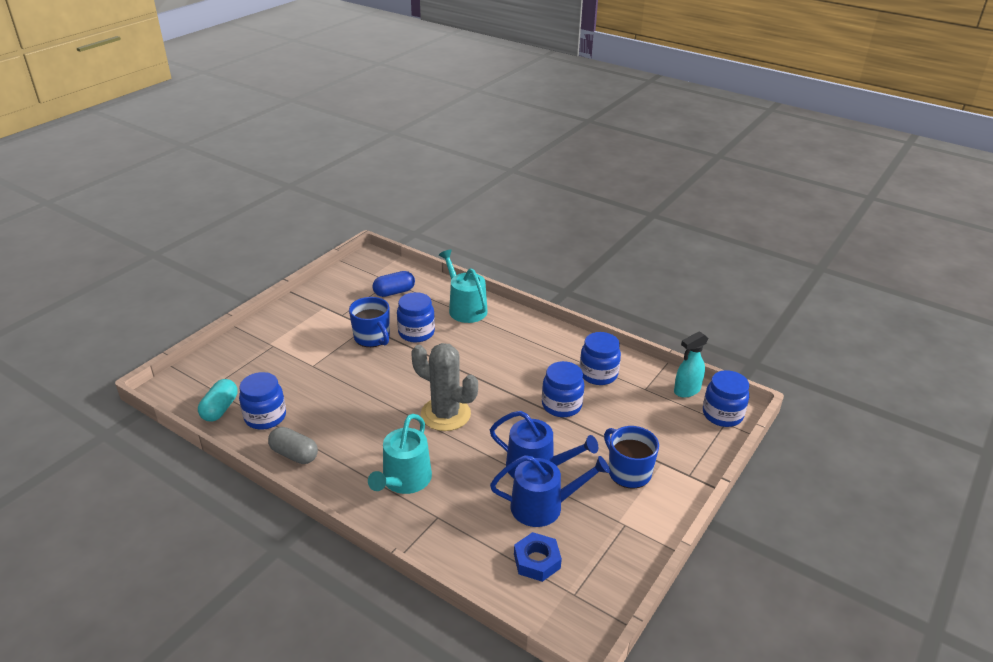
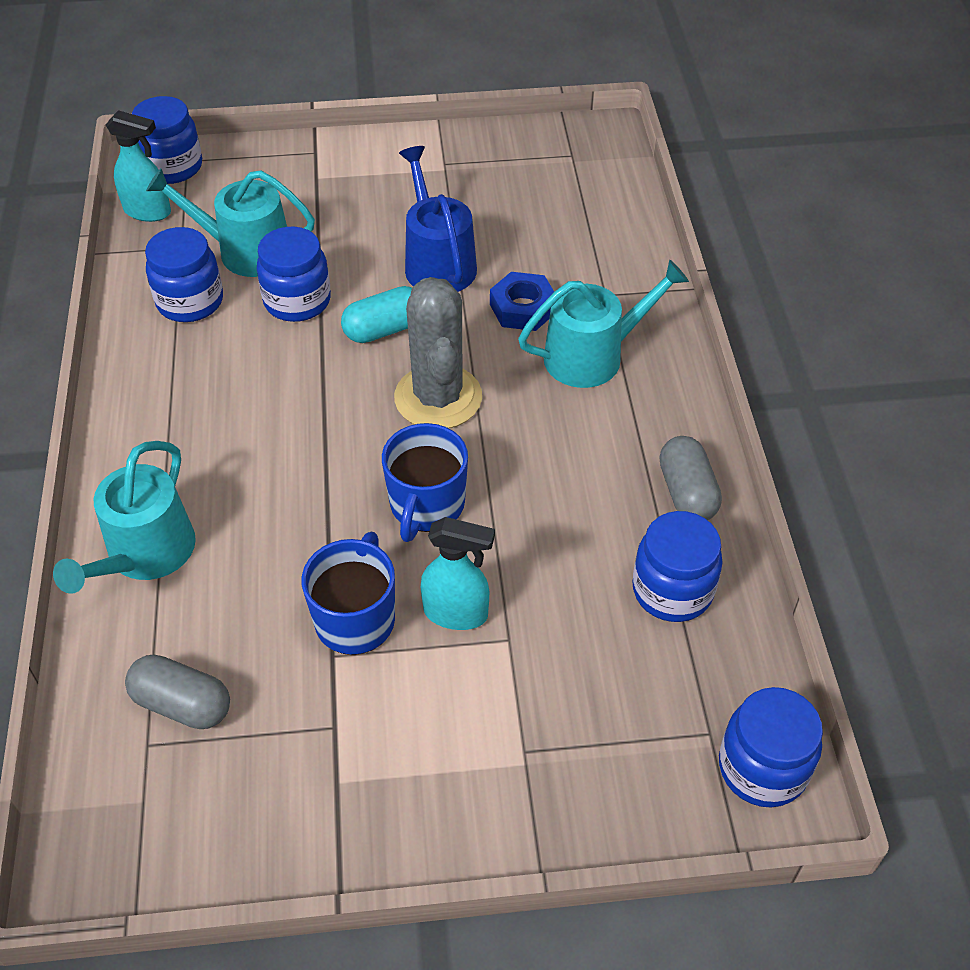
camera: 130 degrees left, 15 degrees up
(220, 409) = (727, 666): turquoise capsule -> turquoise capsule (384, 329)
(340, 360) = (456, 613): none -> turquoise spray bottle
(394, 292) = (182, 704): blue capsule -> grey capsule
(416, 333) = (283, 568): blue jar -> blue jar (762, 768)
(537, 561) = (566, 195): blue nut -> blue nut (523, 308)
(543, 506) = (490, 227): blue watering can -> none
(619, 407) = (246, 251): none -> turquoise watering can
(628, 472) = (361, 193): blue mug -> blue mug (426, 506)

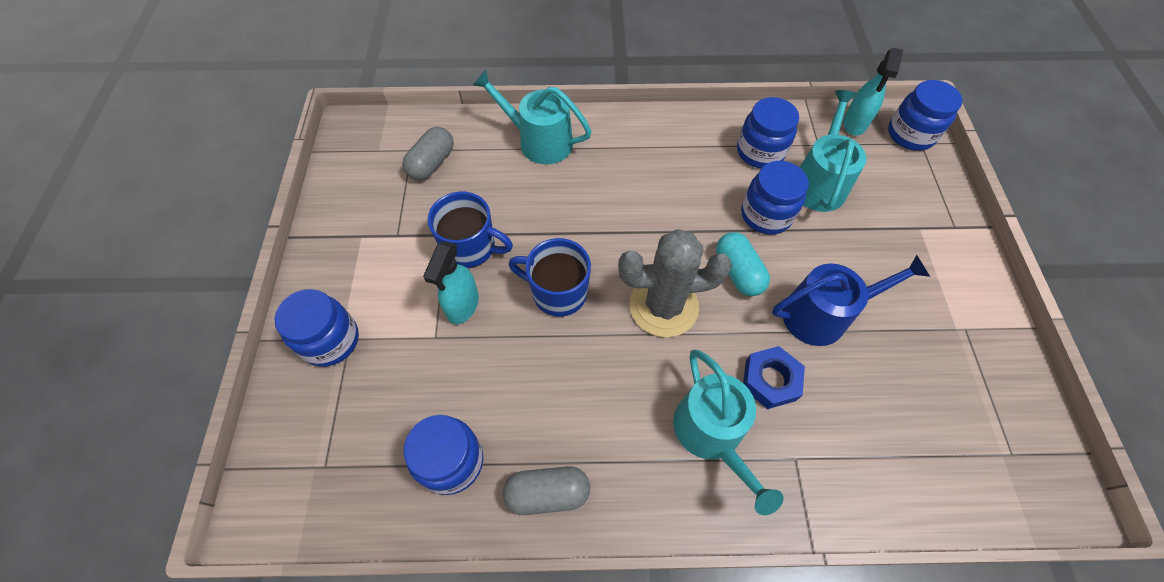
camera: 95 degrees right, 10 degrees up
(762, 768) = (285, 501): blue jar -> blue jar (330, 340)

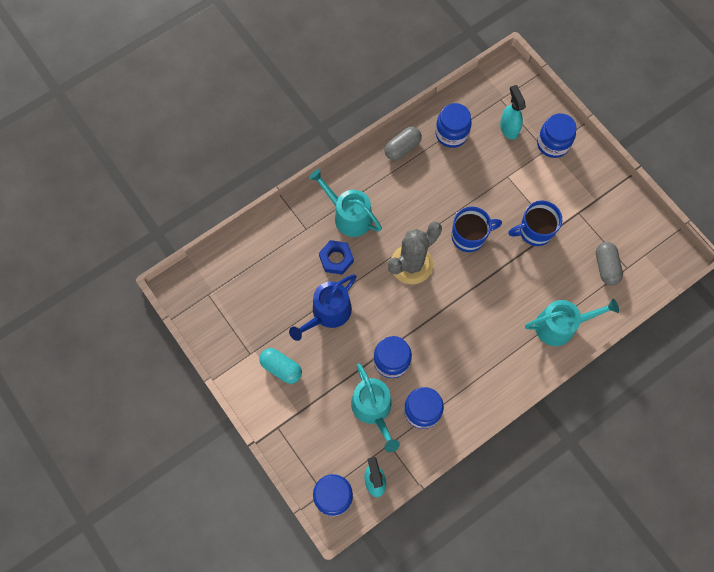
camera: 145 degrees right, 10 degrees up
(462, 306) = (509, 199): turquoise spray bottle -> turquoise spray bottle (509, 128)
(738, 272) = (385, 310): turquoise capsule -> turquoise capsule (281, 368)

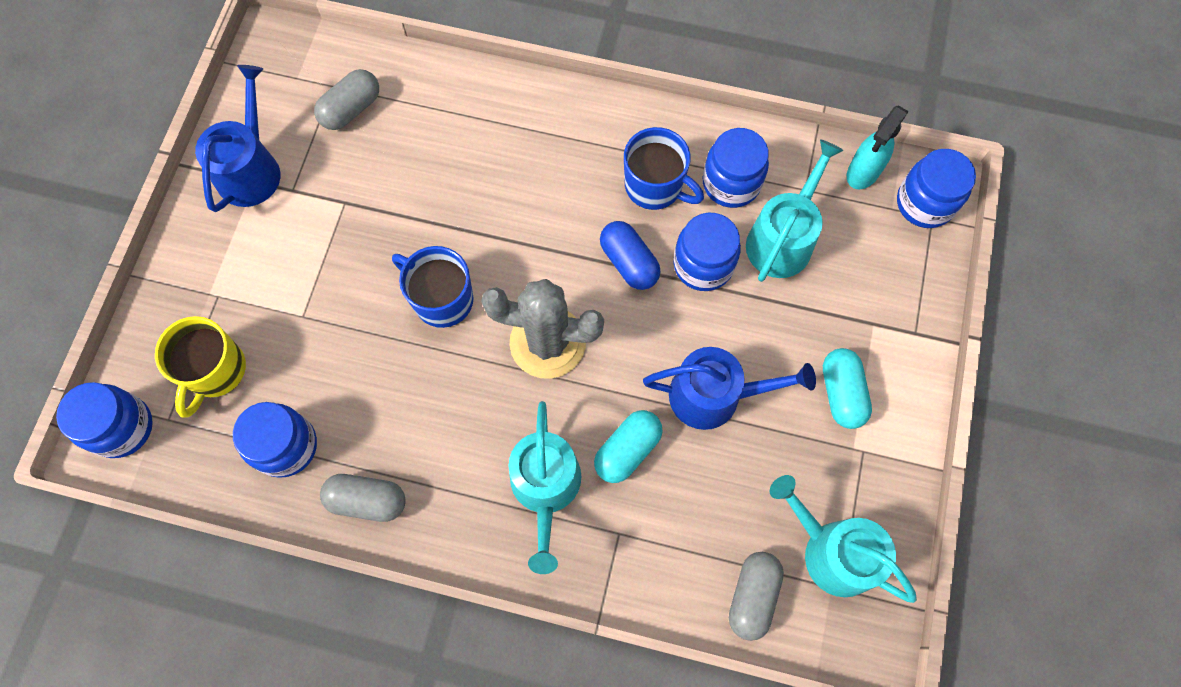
camera: 130 degrees left, 0 degrees up
(237, 258) = (752, 596): none -> grey capsule
(336, 259) = (627, 450): blue nut -> turquoise capsule
(420, 329) = (629, 262): none -> blue capsule
(509, 128) = (215, 371): turquoise spray bottle -> yellow mug
(534, 231) = (366, 224): blue mug -> blue mug (655, 186)
(553, 144) = (199, 293): blue jar -> blue jar (122, 427)
(560, 326) = (480, 108): turquoise watering can -> turquoise watering can (832, 551)
(604, 203) = (251, 169): none -> blue watering can

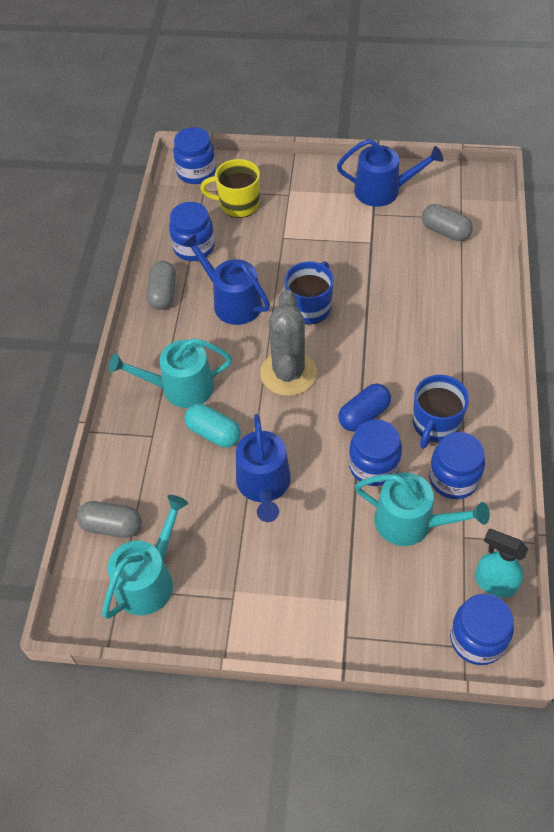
camera: 85 degrees right, 15 degrees down
(408, 401) = (232, 302): none -> blue watering can
(841, 393) = (280, 578): turquoise capsule -> none

